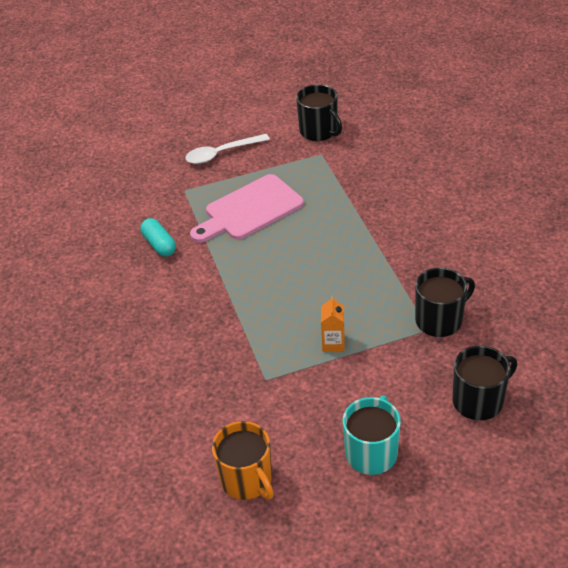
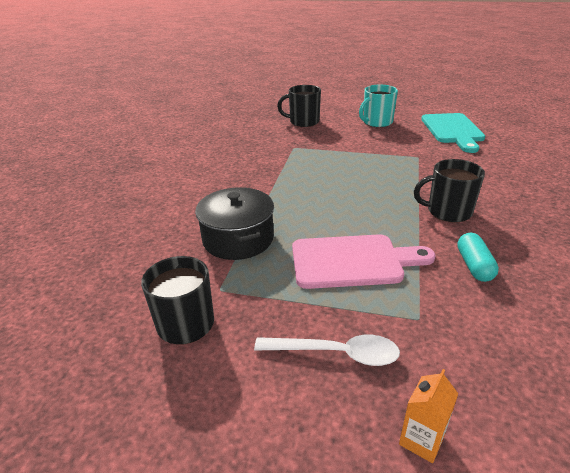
camera: 150 degrees left, 10 degrees down
(247, 479) = (452, 130): orange mug -> turquoise cutting board
(333, 343) = (359, 158): orange carton -> orange carton (421, 440)
(351, 190) = (238, 239): none -> black pot
(440, 320) = (282, 148): black mug -> black mug (448, 211)

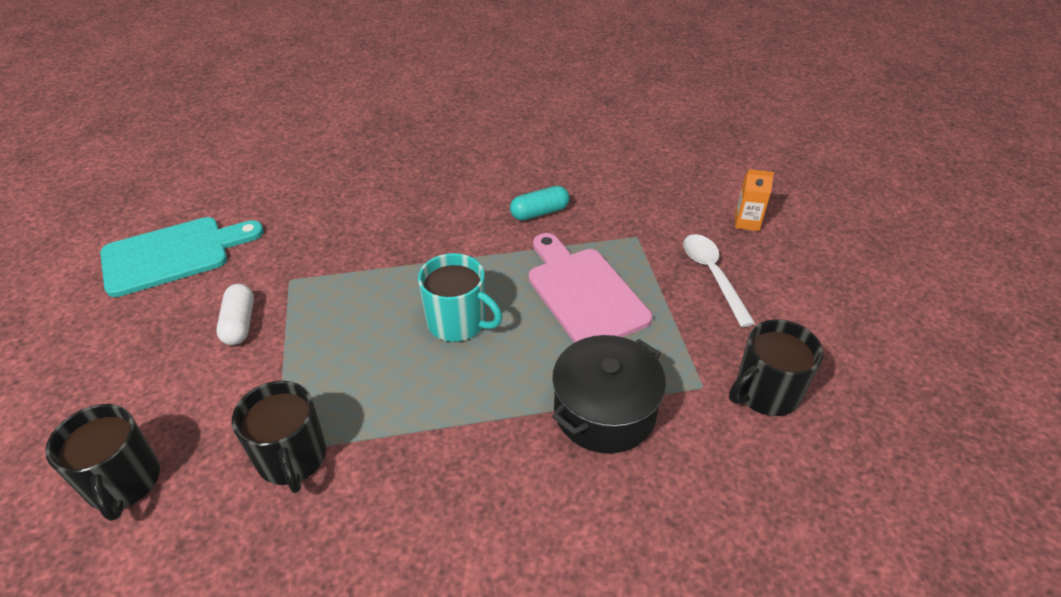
camera: 115 degrees left, 10 degrees up
(377, 122) = (131, 354): turquoise mug -> turquoise mug (458, 322)
(386, 143) = (239, 323): none -> white capsule
(448, 211) = (443, 237): black mug -> black mug (292, 458)

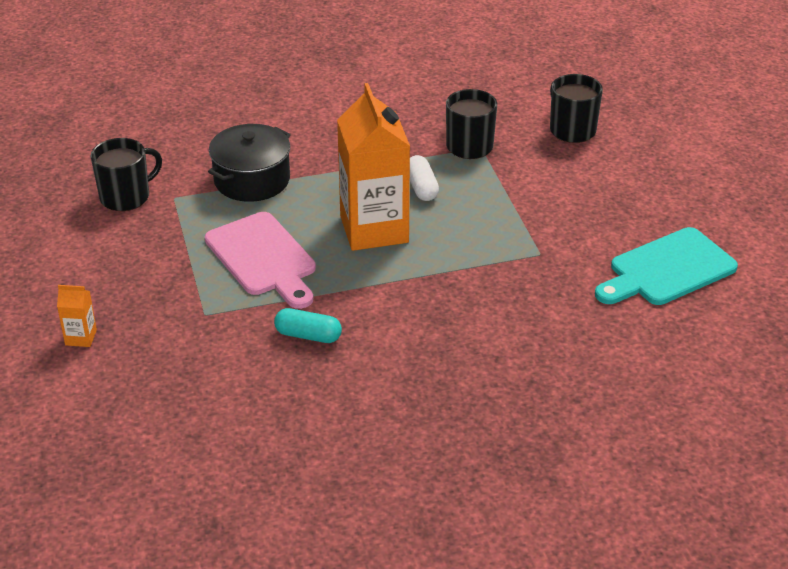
camera: 175 degrees right, 5 degrees down
(239, 323) = (561, 218): white capsule -> white capsule (422, 187)
(458, 322) = (374, 229): turquoise mug -> orange carton
(539, 212) = (308, 335): turquoise capsule -> turquoise capsule turned 45 degrees clockwise
(712, 275) = (137, 280): white spoon -> none

